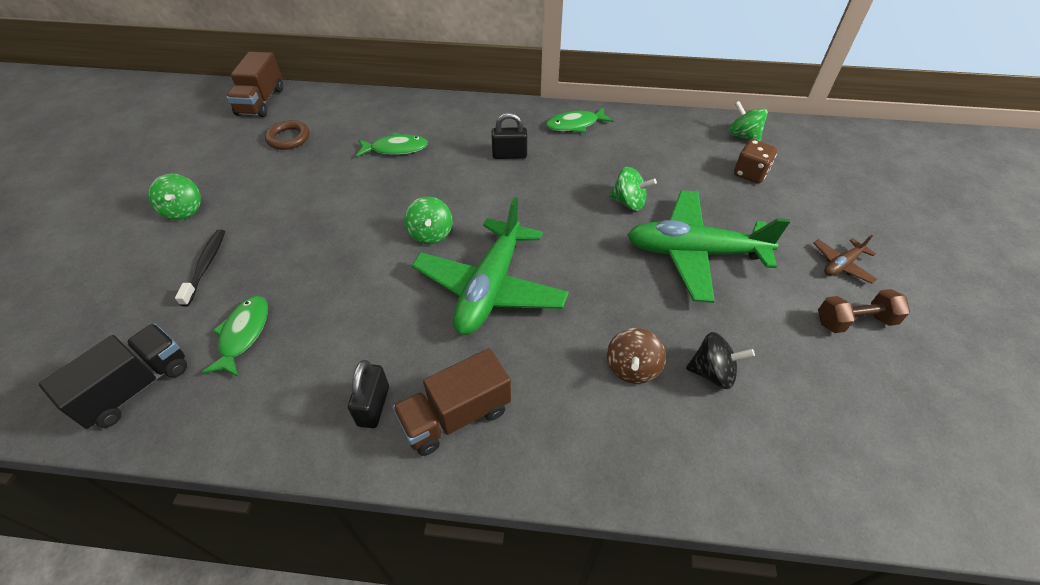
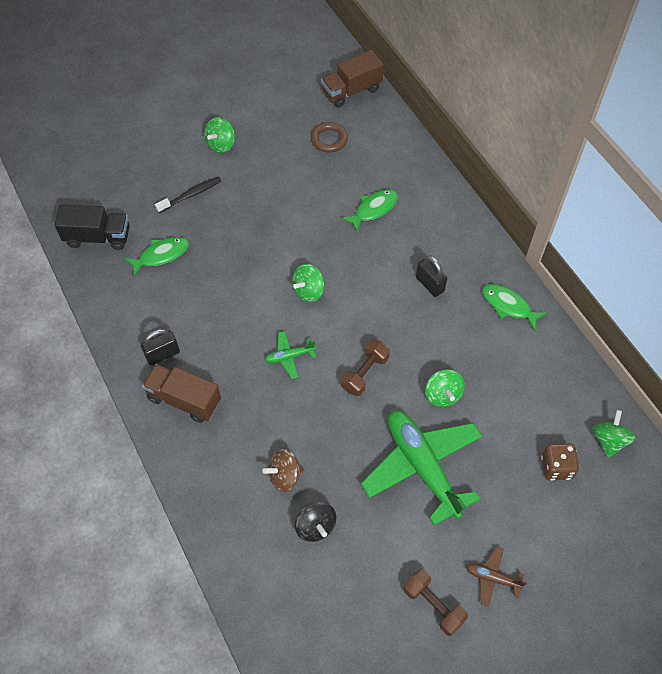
camera: 55 degrees right, 10 degrees up
(396, 149) = (373, 209): green fish -> green fish turned 90 degrees counterclockwise
(490, 288) = (289, 356): green plane -> green plane, size x0.44
(561, 241) = (364, 373): none -> brown dumbbell

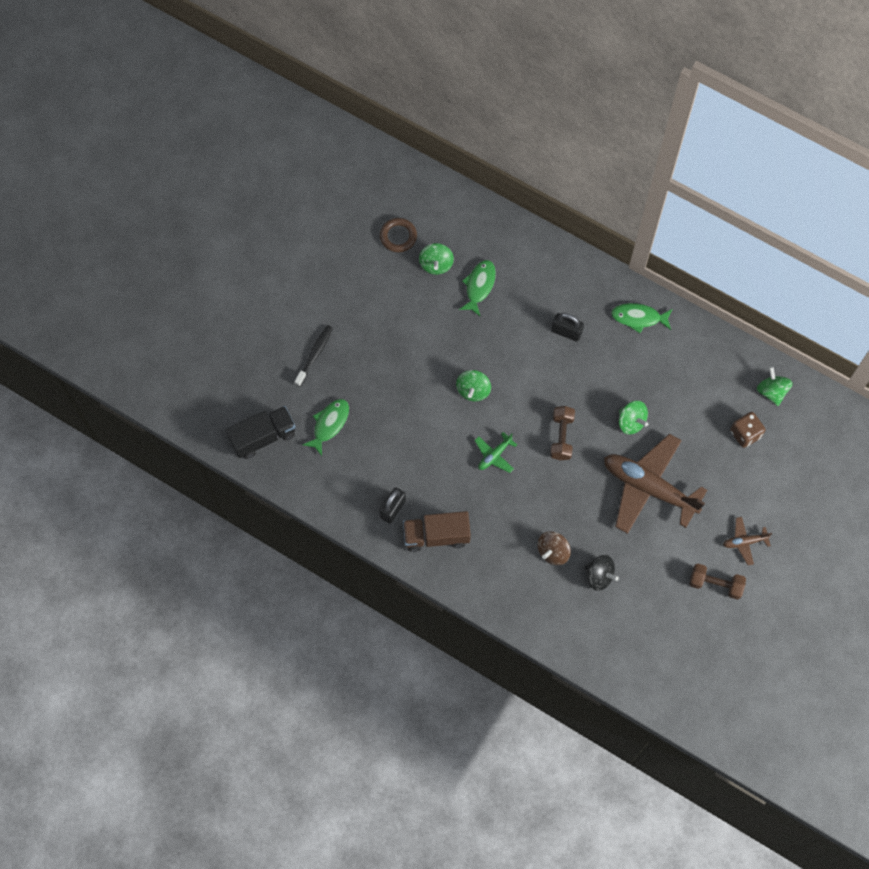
camera: 30 degrees left, 10 degrees up
(221, 144) = (306, 291): green spinning top -> green spinning top (436, 264)
(351, 91) = (386, 175): brown truck -> none
(422, 466) = (649, 487): green plane -> brown plane

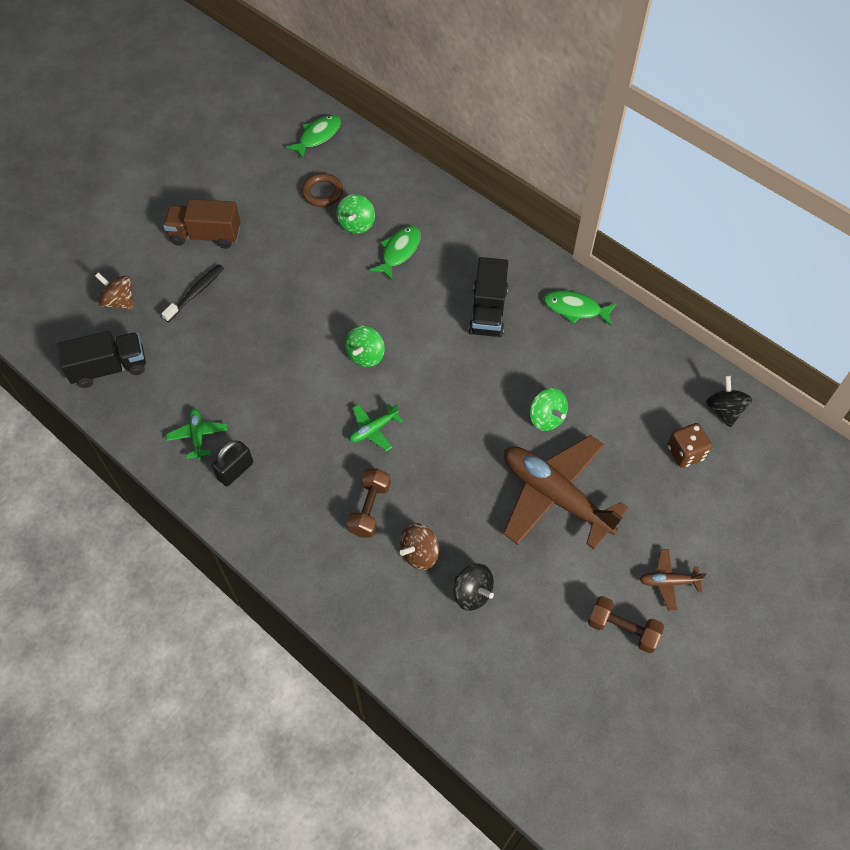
camera: 10 degrees right, 10 degrees down
(251, 373) = (119, 301): none -> brown spinning top
(329, 424) = (189, 366): green fish -> green fish (318, 136)
(354, 484) = (198, 436): none -> green plane
(436, 536) = (279, 510): brown truck -> brown truck (206, 235)
(561, 437) = (458, 421): brown dumbbell -> brown dumbbell (369, 509)
(566, 332) = (488, 311): black padlock -> black truck
(771, 391) = (724, 410): green spinning top -> black spinning top

